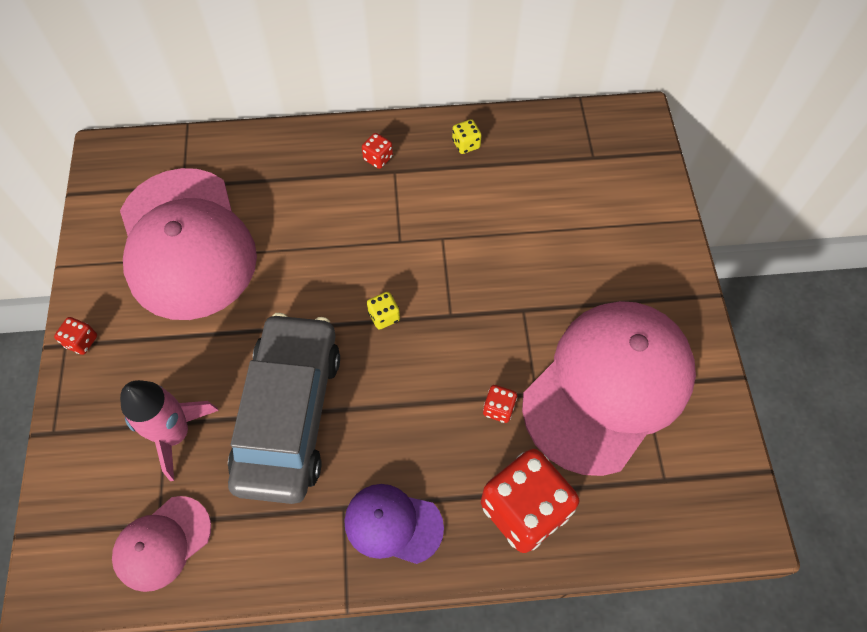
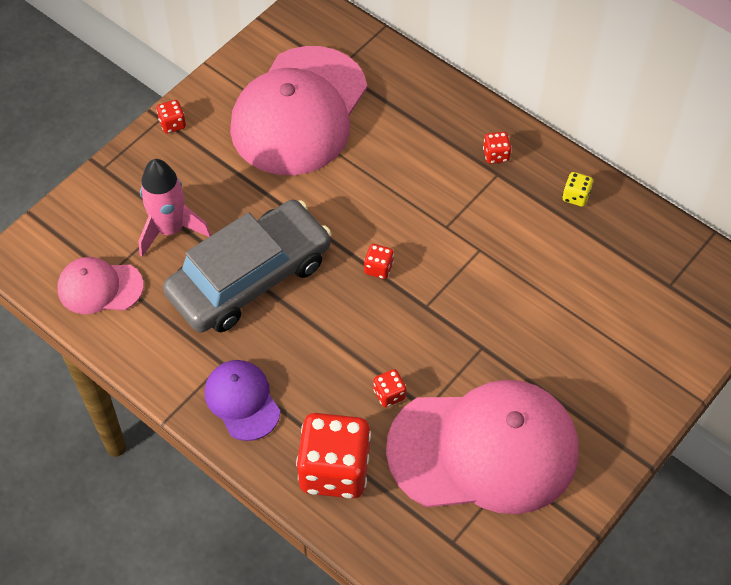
camera: 45 degrees right, 5 degrees down
(384, 316) = (378, 268): yellow dice -> red dice

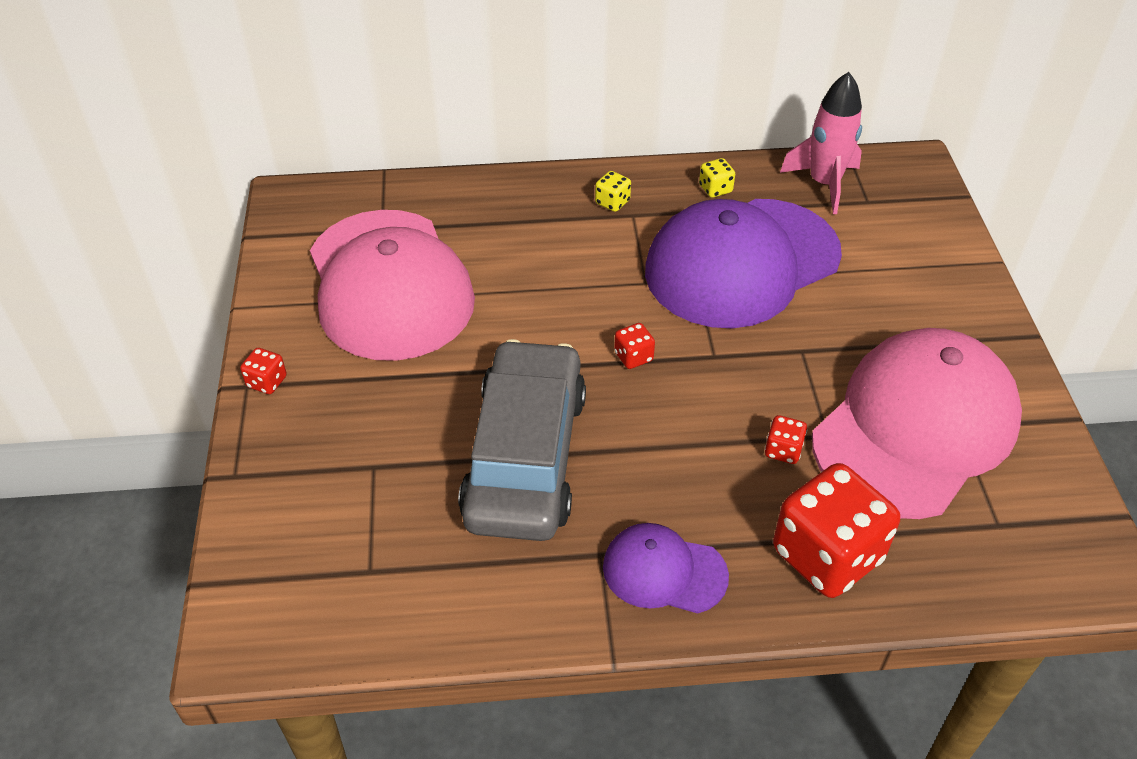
camera: 45 degrees left, 10 degrees down
(100, 287) = (376, 592): pink cap -> none
(170, 229) = (386, 476): pink rocket -> pink rocket (824, 184)
(496, 155) = (612, 202): red dice -> yellow dice
(522, 261) = (741, 263): none -> purple cap

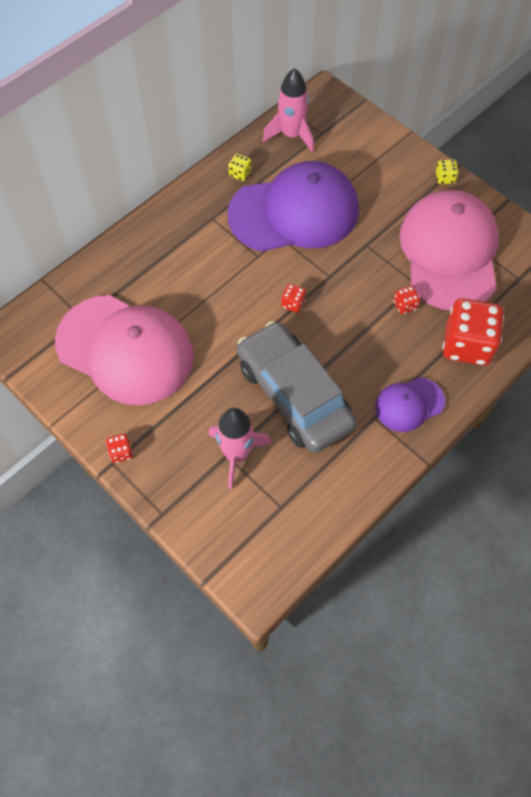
camera: 40 degrees left, 15 degrees up
(385, 473) = (237, 454): none -> pink rocket
(612, 202) = (194, 217): yellow dice -> yellow dice (445, 178)
(741, 263) = (294, 212): purple cap -> purple cap turned 120 degrees counterclockwise

